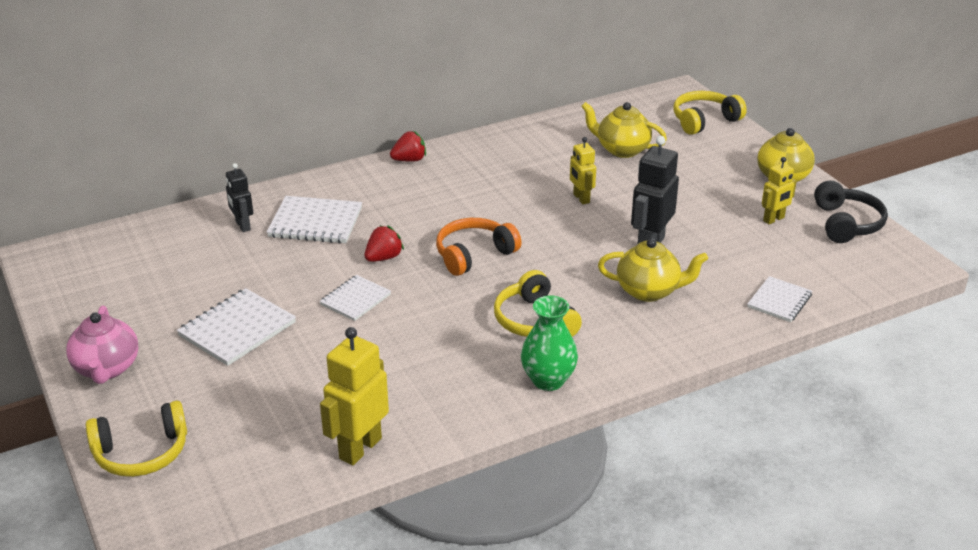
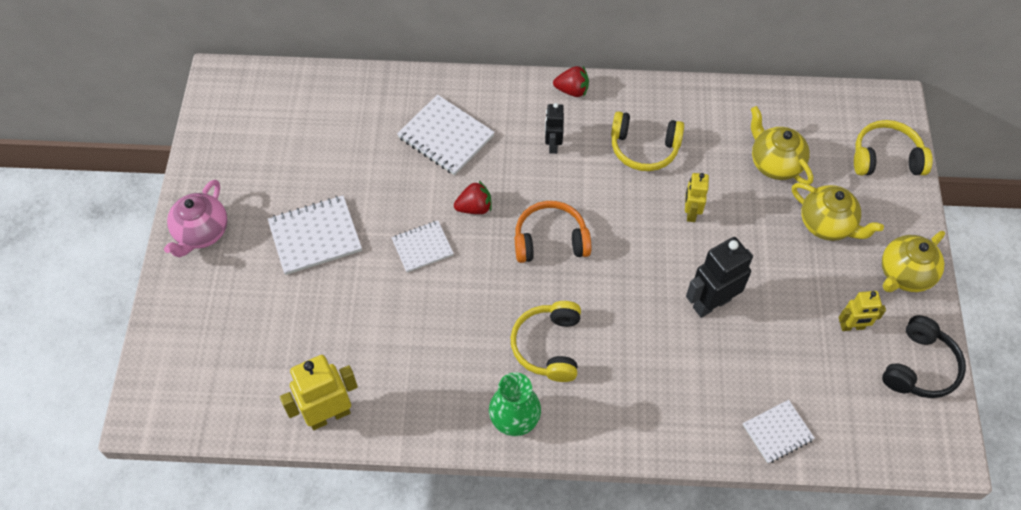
camera: 30 degrees right, 25 degrees up
(141, 453) = (179, 335): yellow headphones -> yellow headphones (644, 148)
(242, 226) = (386, 113): black robot -> black robot (552, 145)
(649, 291) = (669, 360): yellow teapot -> yellow teapot (827, 224)

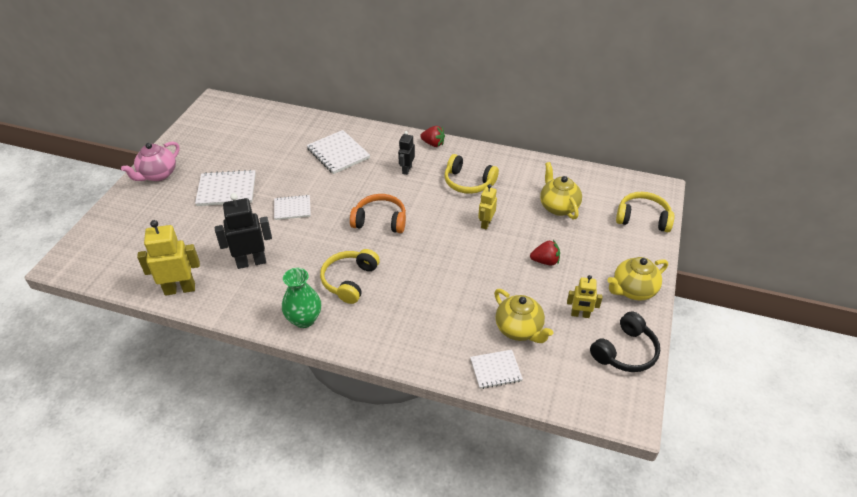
camera: 15 degrees right, 15 degrees down
(474, 207) = (338, 193): red strawberry -> red strawberry (545, 261)
(711, 303) = (478, 279): black robot -> black robot (251, 262)
(827, 224) = (584, 249): yellow teapot -> yellow teapot (519, 329)

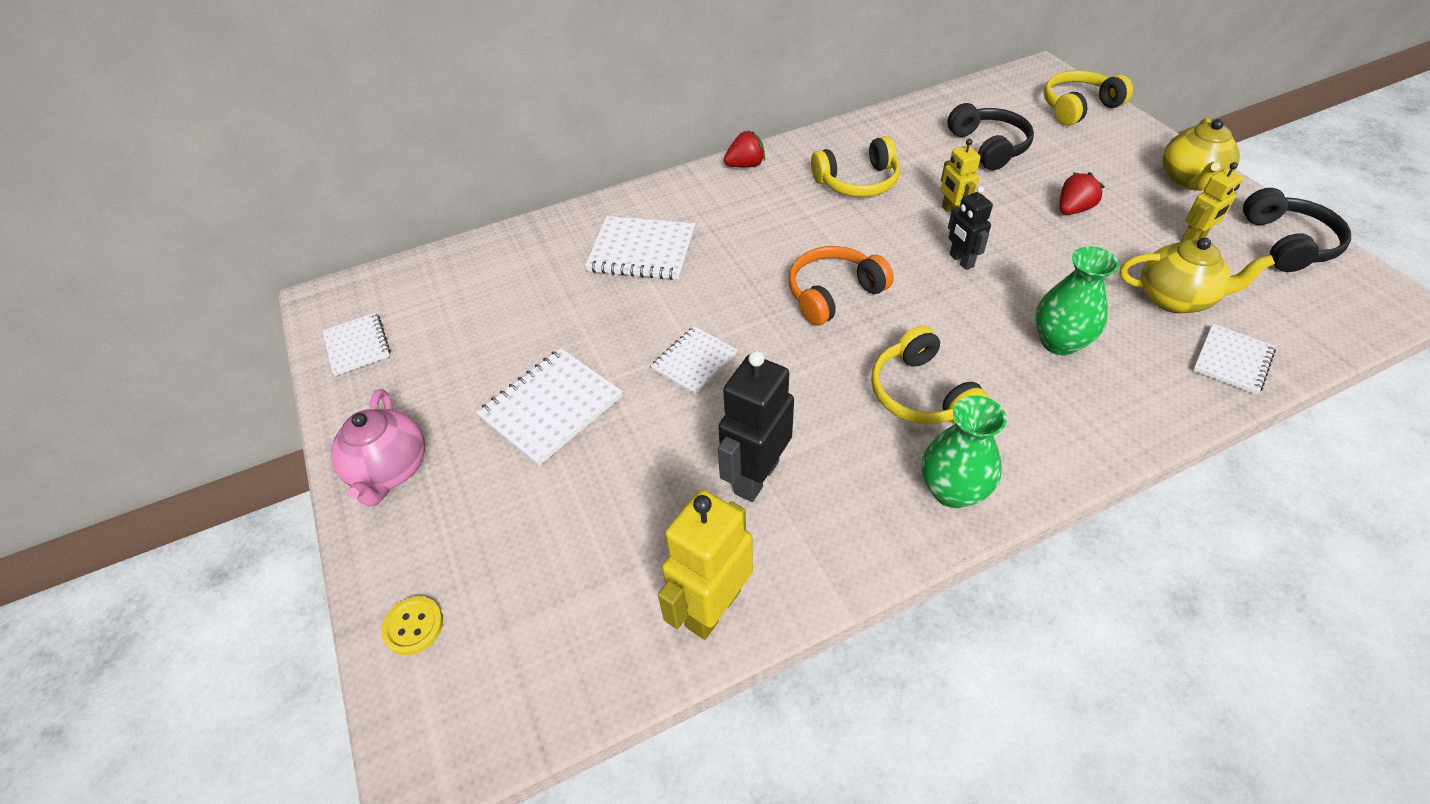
camera: 40 degrees left, 5 degrees up
(104, 226) = (413, 626): none -> yellow button
(202, 125) = (357, 345): none -> white notebook
(406, 170) = (764, 214): black robot -> black robot (961, 261)
(435, 305) = (1059, 342): none -> green vase
(558, 207) = (989, 147): yellow teapot -> black headphones

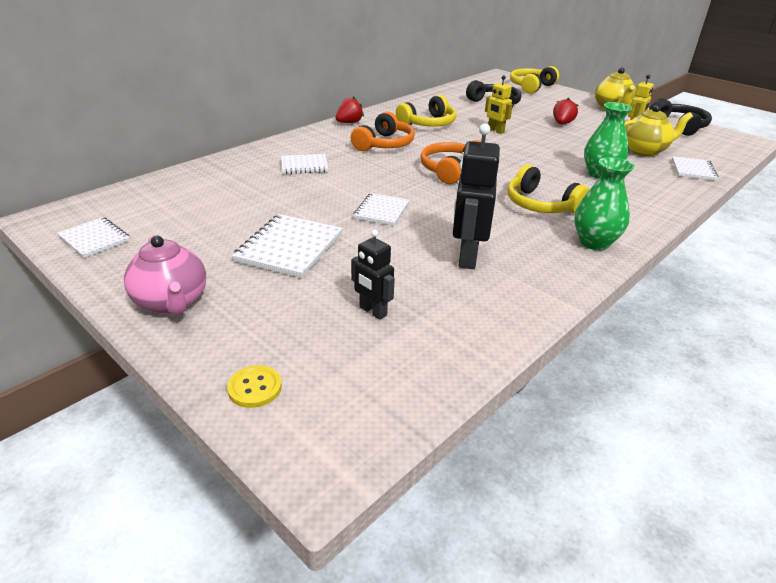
camera: 25 degrees left, 15 degrees down
(642, 251) = (304, 165): white notebook -> white notebook, size x0.63
(712, 608) = (488, 325): yellow robot -> none
(770, 221) = (384, 144): none -> orange headphones
(961, 261) = (517, 149): black robot -> black robot (372, 311)

